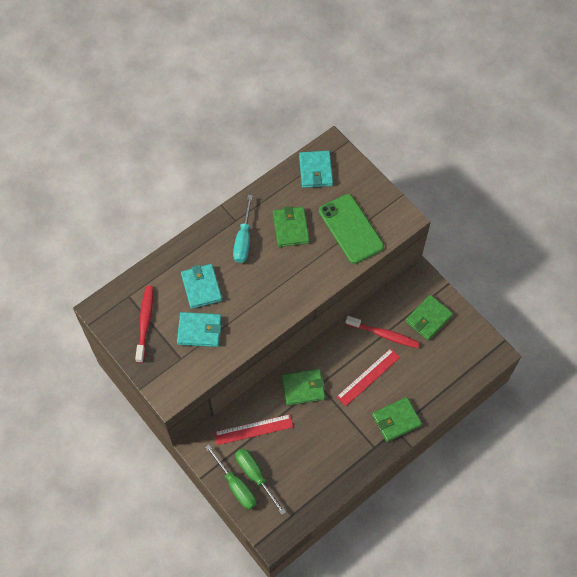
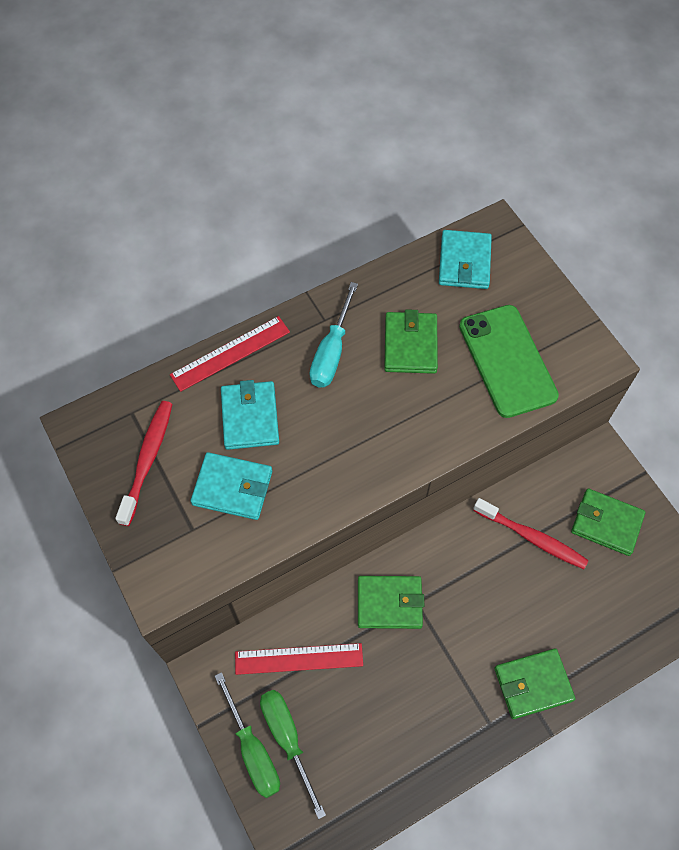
camera: 10 degrees right, 0 degrees up
(368, 377) = (497, 602): red ruler -> red ruler (230, 353)
(428, 318) = (606, 523): green wallet -> green wallet turned 60 degrees clockwise

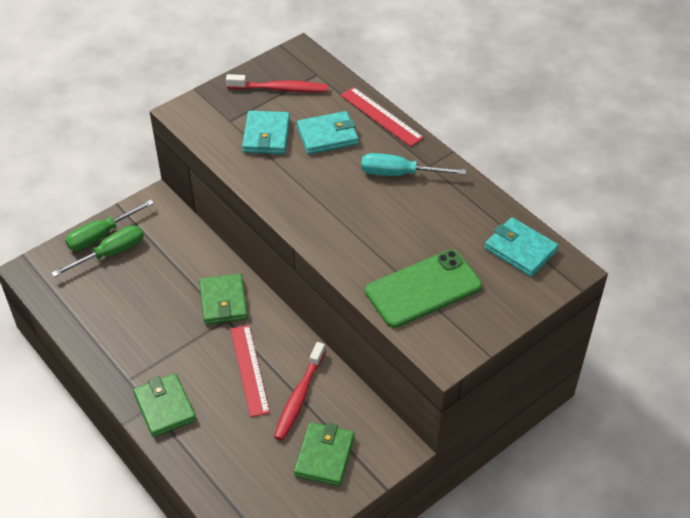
camera: 80 degrees right, 15 degrees down
(299, 659) = (171, 251): red ruler -> red ruler (249, 370)
(410, 345) = (420, 222): green wallet -> none
(464, 262) = (520, 249): turquoise wallet -> turquoise wallet turned 45 degrees clockwise

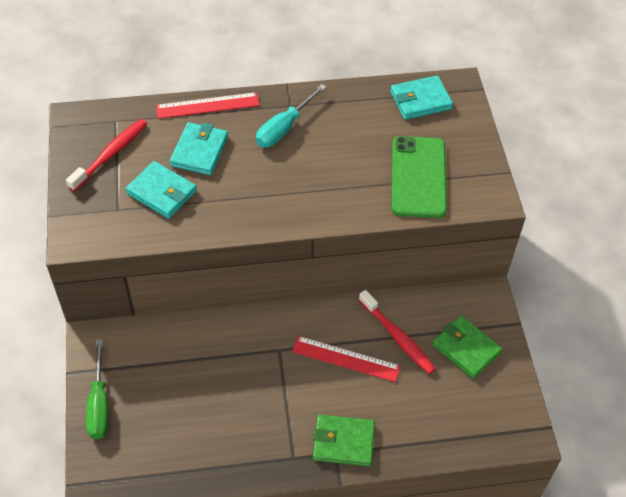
camera: 60 degrees left, 5 degrees up
(110, 253) = (129, 407): green screwdriver -> none
(223, 301) = (257, 342): green wallet -> none

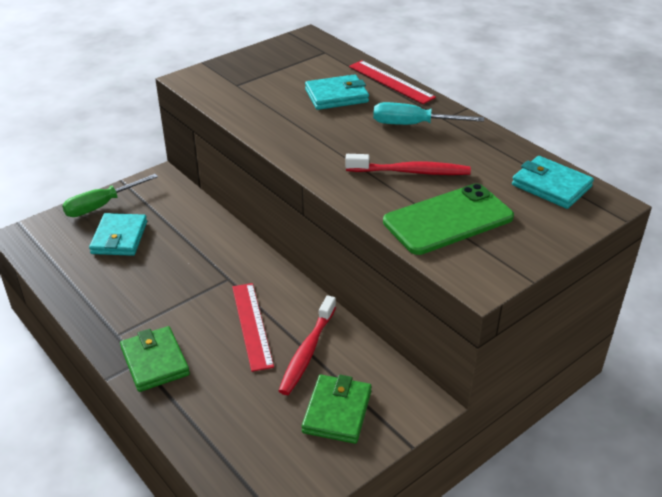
camera: 60 degrees right, 15 degrees down
(111, 154) = (288, 62): red toothbrush -> red toothbrush (411, 172)
(162, 192) = (273, 96): turquoise wallet -> turquoise wallet (119, 238)

